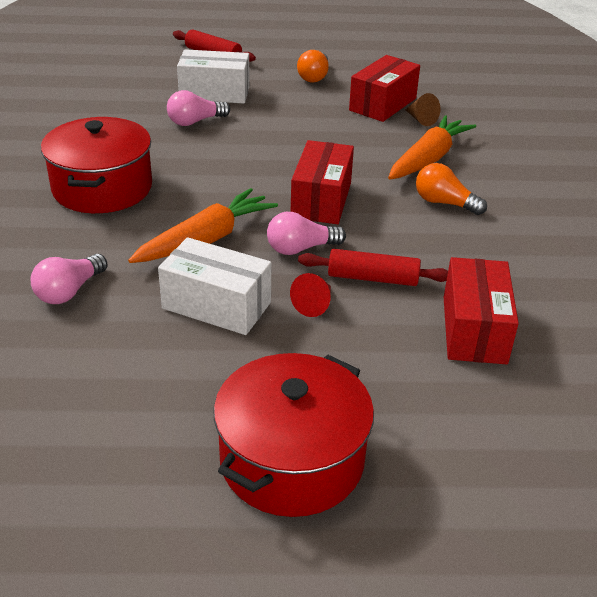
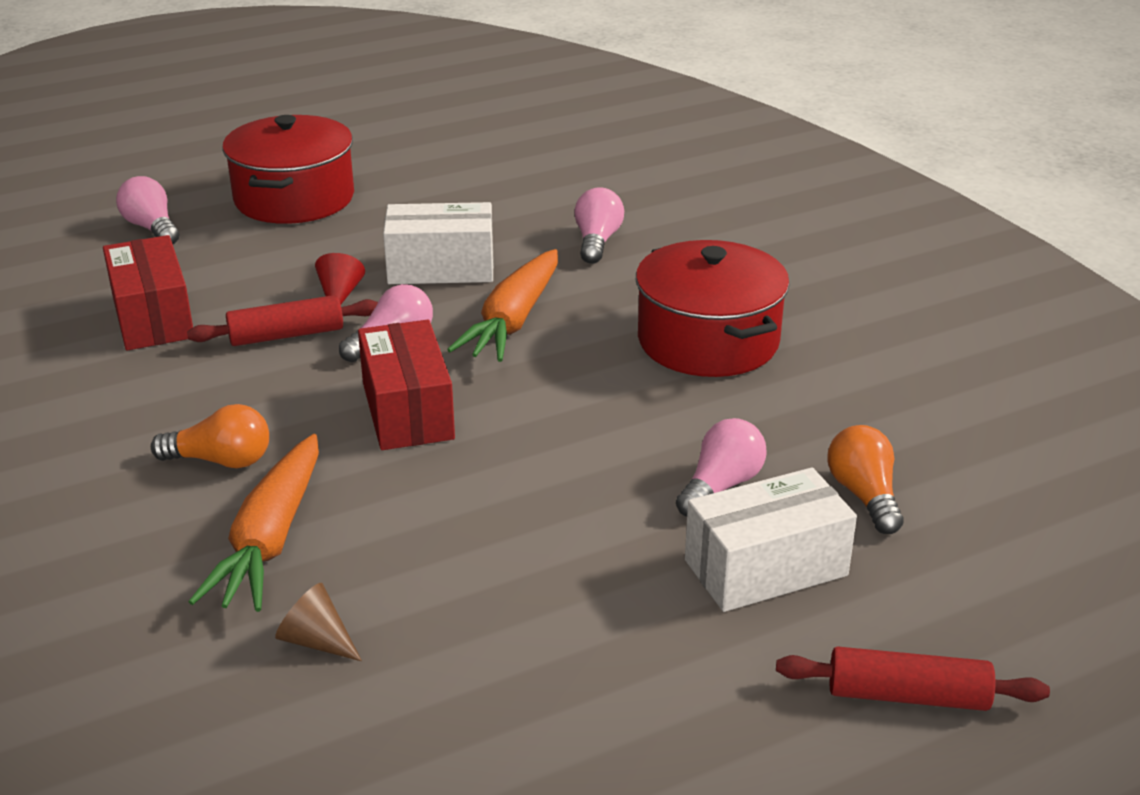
camera: 155 degrees right, 5 degrees down
(314, 77) = (619, 702): orange light bulb -> orange light bulb (864, 496)
(383, 104) = (415, 661): red box -> none
(462, 461) = (152, 228): none -> pink light bulb

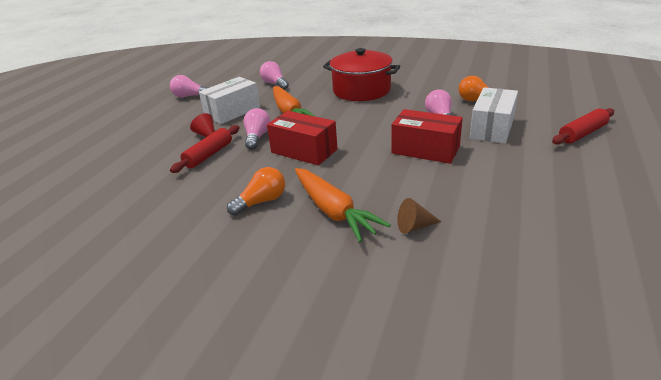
camera: 40 degrees left, 0 degrees up
(152, 228) = (71, 154): pink light bulb -> pink light bulb (190, 96)
(153, 317) = (132, 178): red box -> red box (425, 150)
(294, 198) = (126, 119): red pot -> none

